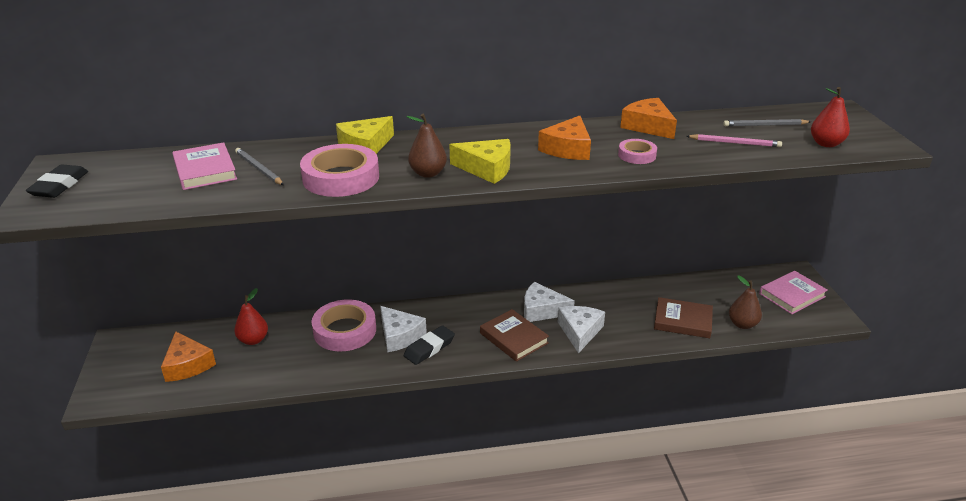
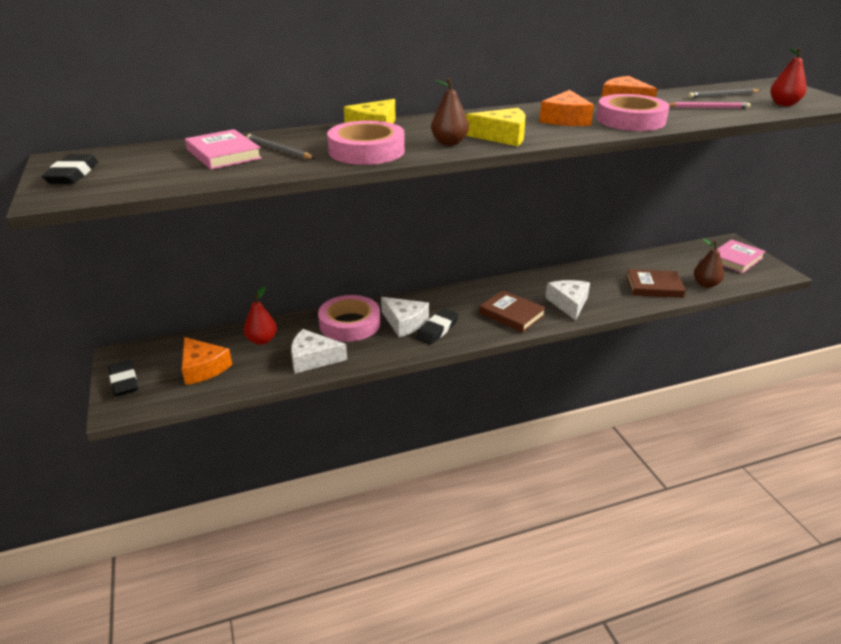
camera: 10 degrees left, 0 degrees up
(111, 371) = (124, 381): none -> black eraser
(542, 310) = (527, 290): white cheese -> white cheese (313, 359)
(637, 155) = (630, 120): pink tape -> pink tape, size x1.92

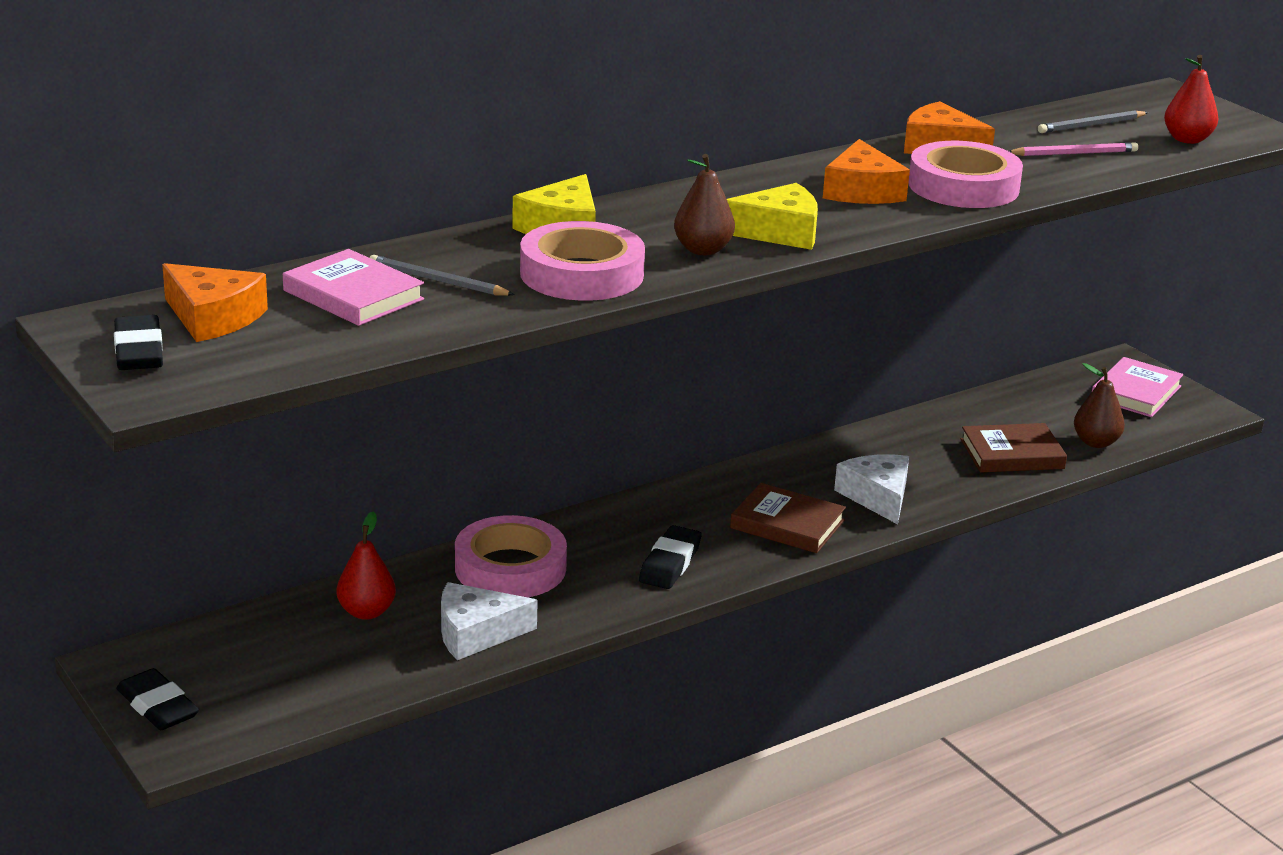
camera: 15 degrees left, 5 degrees down
(203, 368) = (287, 669): orange cheese -> orange cheese (213, 317)
(404, 322) = (607, 556): white cheese -> none

